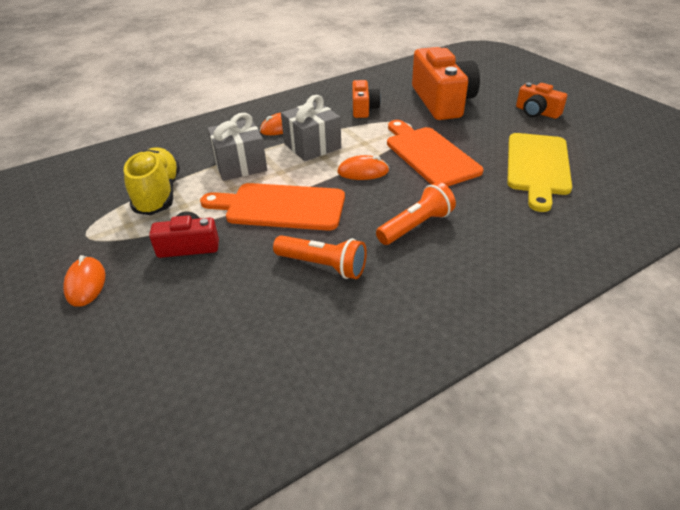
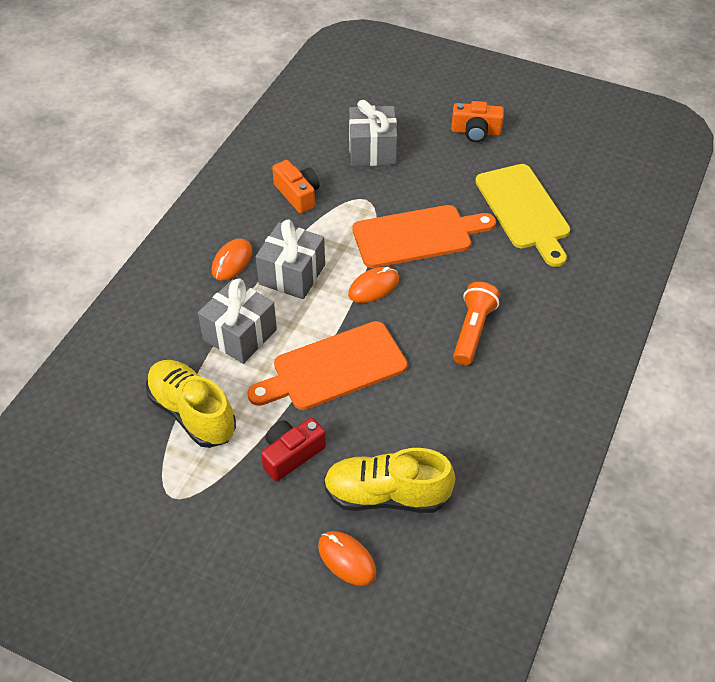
camera: 35 degrees left, 10 degrees up
(85, 284) = (237, 543): orange mouse -> orange mouse (346, 559)
(223, 307) = (386, 495): none -> yellow shoe
(323, 266) = (431, 412): orange flashlight -> none
(429, 154) = (417, 236): orange cutting board -> orange cutting board turned 135 degrees clockwise
(442, 101) = (372, 150): orange camera -> grey gift

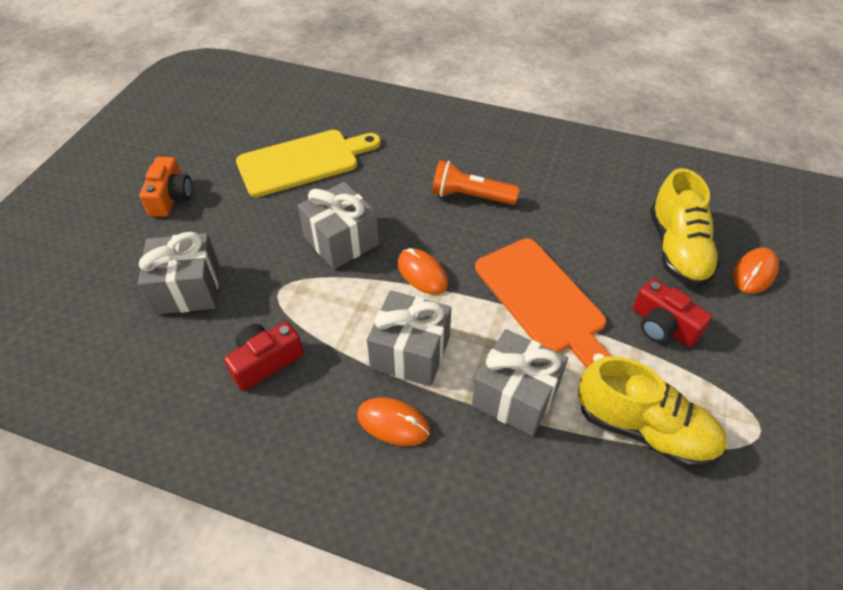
camera: 95 degrees left, 0 degrees up
(192, 413) = (644, 429): yellow shoe -> yellow shoe turned 105 degrees counterclockwise
(298, 194) = (265, 361): orange camera -> red camera
(417, 236) = (341, 240): orange cutting board -> grey gift

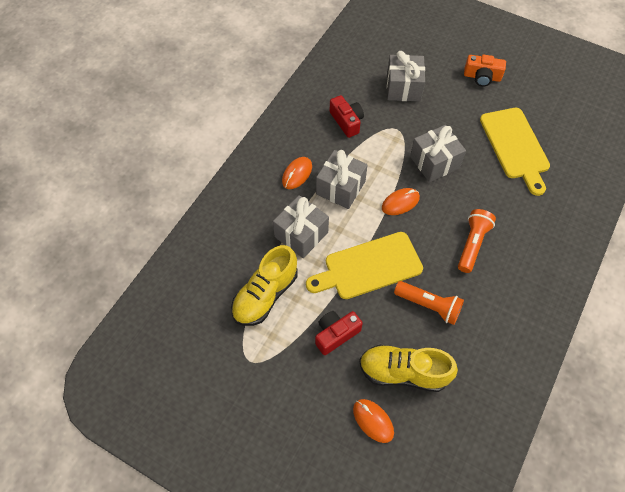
camera: 100 degrees right, 10 degrees up
(542, 300) = (368, 267): orange cutting board -> yellow cutting board
(575, 232) = (429, 306): none -> orange flashlight

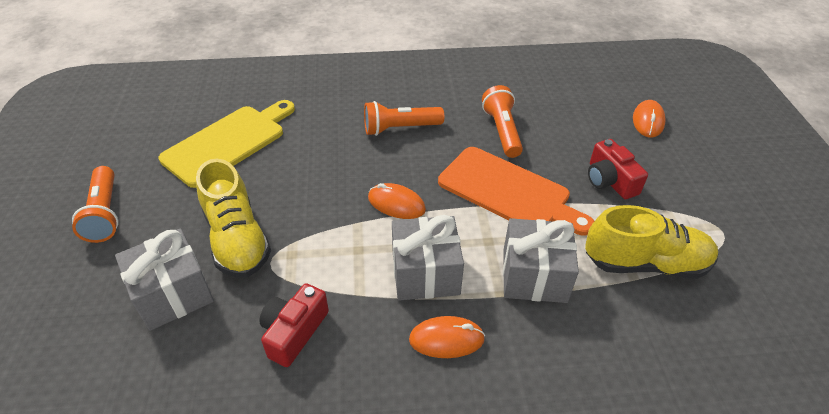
camera: 125 degrees left, 15 degrees down
(336, 334) = (610, 180): red camera -> red camera turned 45 degrees clockwise
(368, 267) = (509, 192): yellow cutting board -> orange cutting board
(403, 372) = (585, 121): yellow shoe -> yellow shoe (237, 240)
(434, 162) = (305, 199): grey gift -> none
(482, 77) = (105, 214): orange camera -> orange flashlight

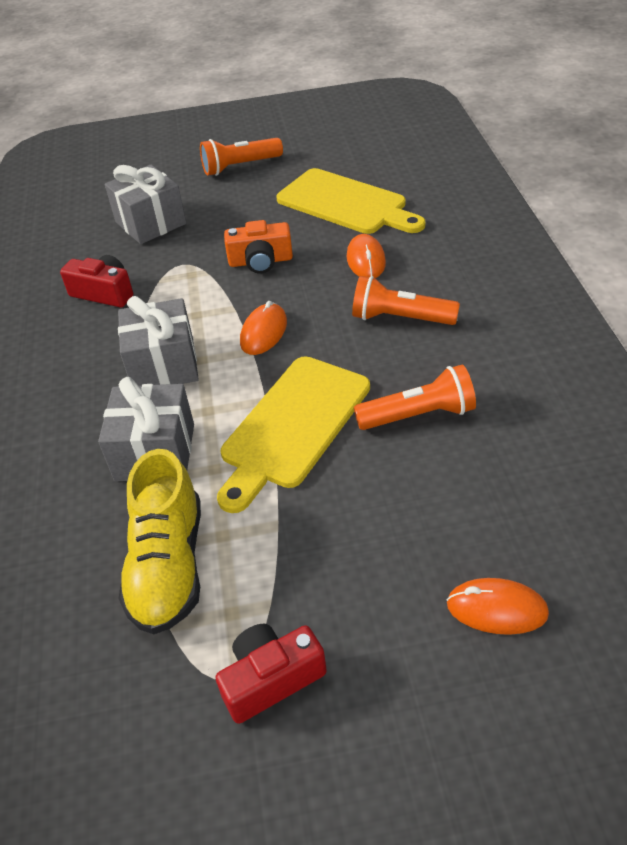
camera: 90 degrees right, 0 degrees up
(237, 240) = (210, 240): yellow shoe -> none
(292, 202) = (260, 261): none -> orange camera
(400, 128) = (400, 318): orange flashlight -> orange flashlight turned 60 degrees counterclockwise
(446, 339) = (82, 387): orange mouse -> orange mouse (366, 260)
(509, 192) = (292, 426): orange cutting board -> yellow cutting board
(610, 180) = (328, 538): red camera -> red camera (271, 679)

